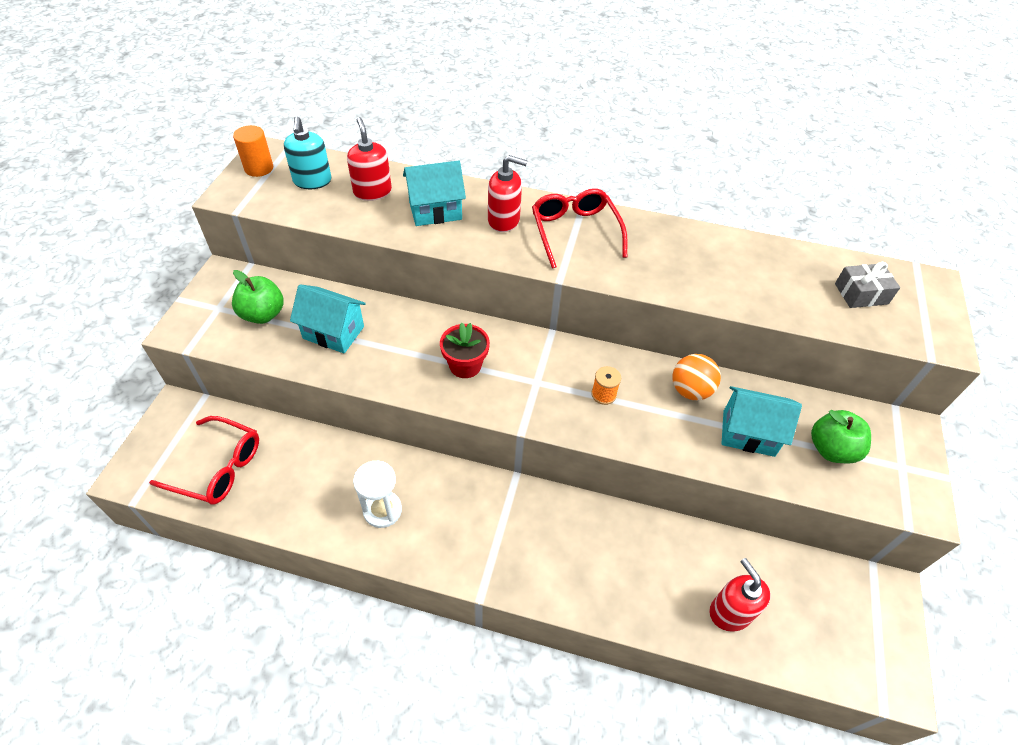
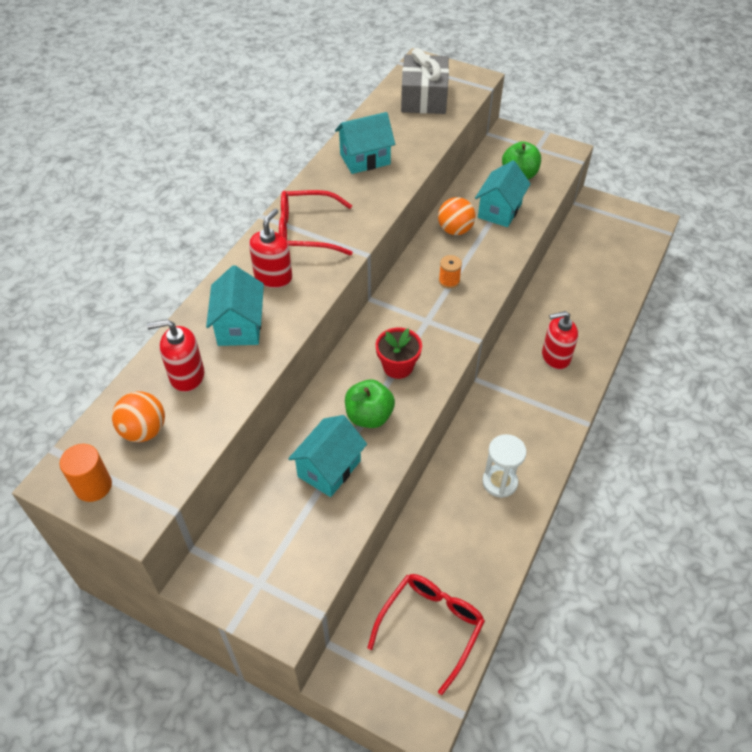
camera: 75 degrees left, 0 degrees up
(263, 314) = (284, 535): green apple -> green apple (369, 416)
(312, 181) = (144, 431): turquoise soap dispenser -> orange ball
(711, 258) = (365, 159): none -> turquoise house
(730, 612) = (605, 282): red soap dispenser -> red soap dispenser (555, 357)
(861, 294) = (424, 97): grey gift -> grey gift, size x1.68

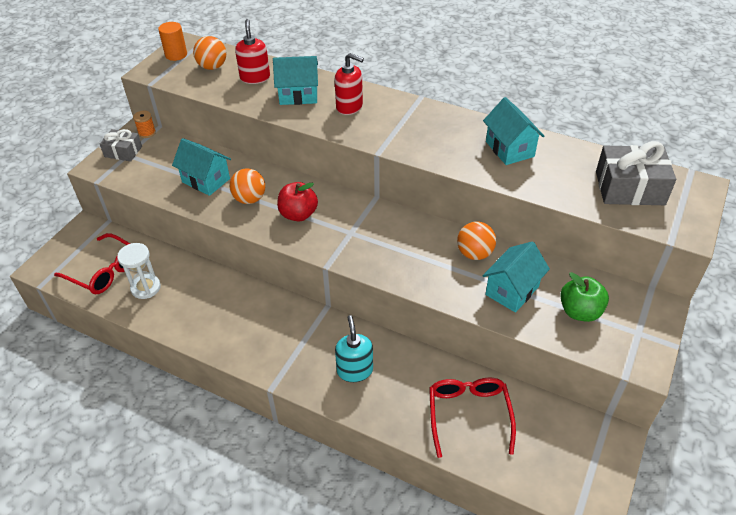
camera: 90 degrees right, 5 degrees down
(251, 590) = (123, 152): none -> grey gift
(307, 231) = (403, 120): red glasses -> red glasses (469, 415)
(369, 416) = (249, 199): green apple -> orange ball
(398, 366) = (298, 214): red flower pot -> red apple
(449, 281) = (401, 248): orange spool -> orange spool (147, 133)
(499, 210) = (512, 290): turquoise house -> turquoise house turned 75 degrees counterclockwise
(499, 482) = (216, 317): white hourglass -> white hourglass (146, 288)
(555, 357) = (355, 370): red soap dispenser -> turquoise soap dispenser

